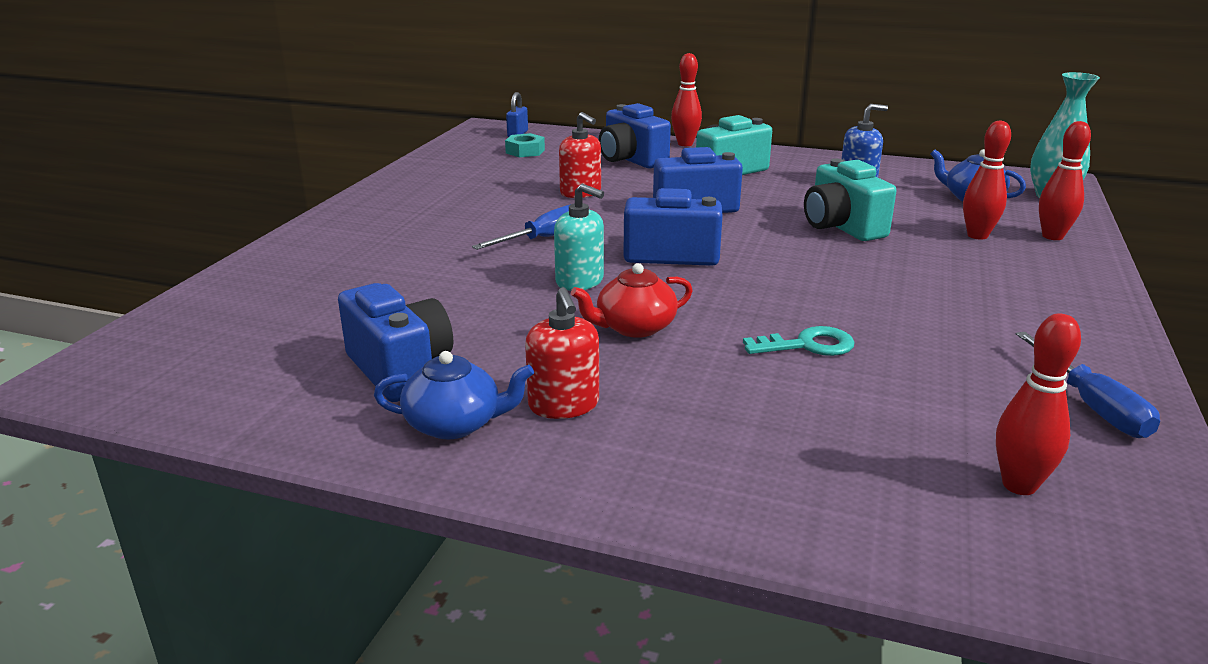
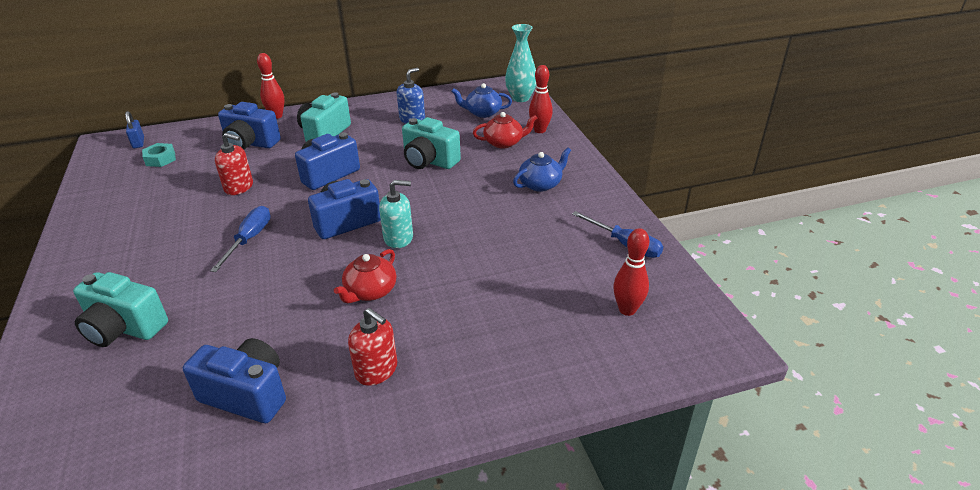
camera: 35 degrees left, 10 degrees up
(349, 271) = (124, 328): none -> turquoise camera
(455, 424) = (322, 418): blue teapot -> blue teapot (540, 184)
(580, 281) = (305, 268): turquoise soap dispenser -> turquoise soap dispenser (398, 238)
(808, 345) = (475, 262): turquoise key -> none
(977, 235) = (504, 143): red bowling pin -> red teapot

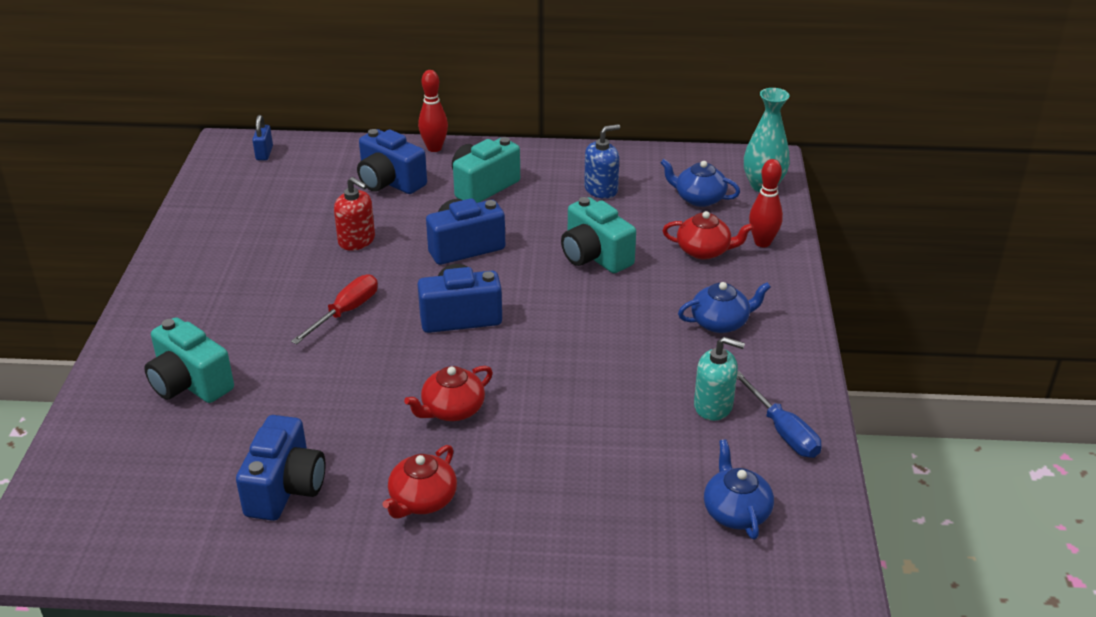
camera: 20 degrees right, 0 degrees up
(160, 159) = (282, 182): turquoise nut -> none
(247, 395) = (285, 488): blue camera -> blue camera turned 60 degrees clockwise
(249, 239) = (346, 312): blue screwdriver -> red screwdriver
(376, 370) = (422, 500): red soap dispenser -> red teapot
(398, 238) = (511, 352): turquoise soap dispenser -> turquoise soap dispenser (713, 406)
(627, 310) = (736, 512): red bowling pin -> blue teapot

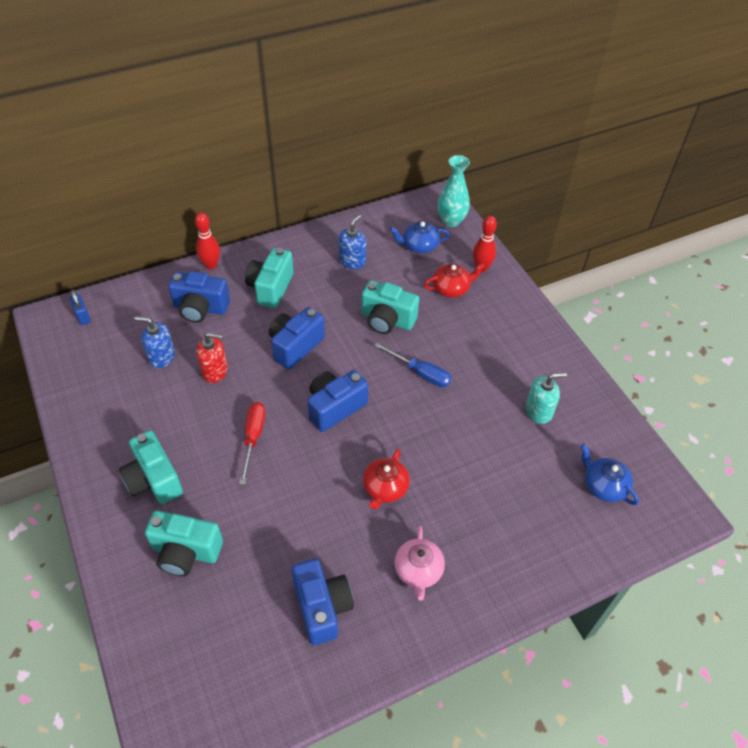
camera: 30 degrees left, 15 degrees up
(213, 311) = (154, 480): none -> turquoise camera
(312, 211) = (161, 357): none -> blue soap dispenser
(422, 500) = (418, 570): red teapot -> pink teapot
(720, 322) = (499, 343): blue teapot -> none
(783, 431) = (589, 412): blue screwdriver -> blue screwdriver (420, 373)

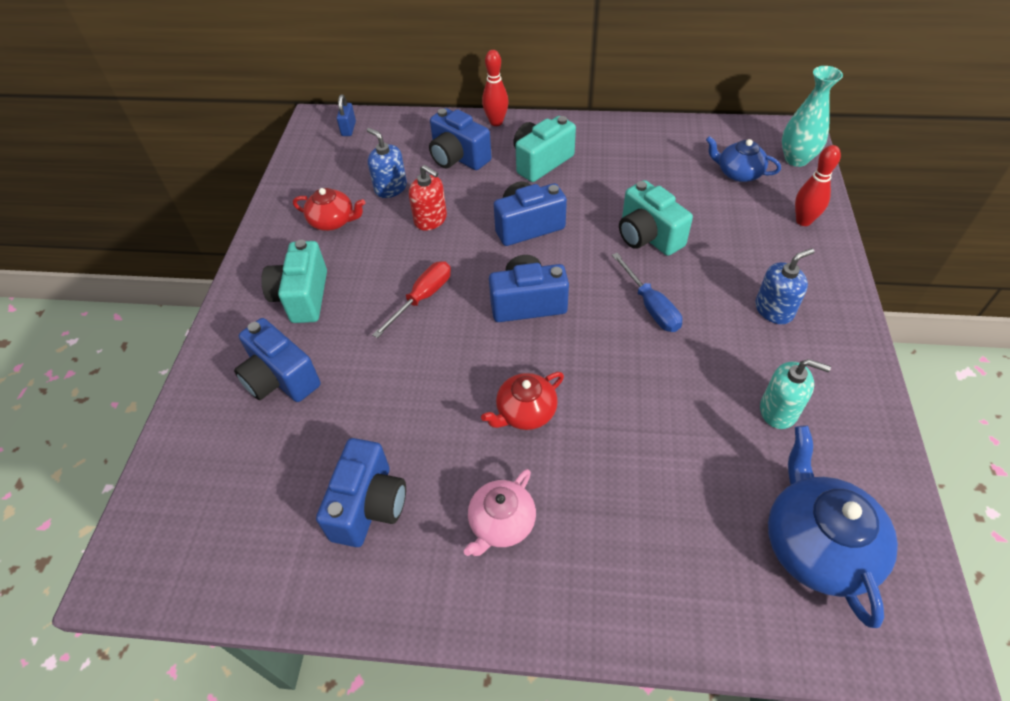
camera: 35 degrees right, 0 degrees up
(186, 552) = (280, 379): turquoise camera -> blue camera
(352, 261) = (648, 164): blue soap dispenser -> blue soap dispenser (774, 310)
(451, 288) = (749, 230): red teapot -> red teapot (333, 221)
(604, 485) = (817, 545): blue teapot -> blue teapot, size x1.65

